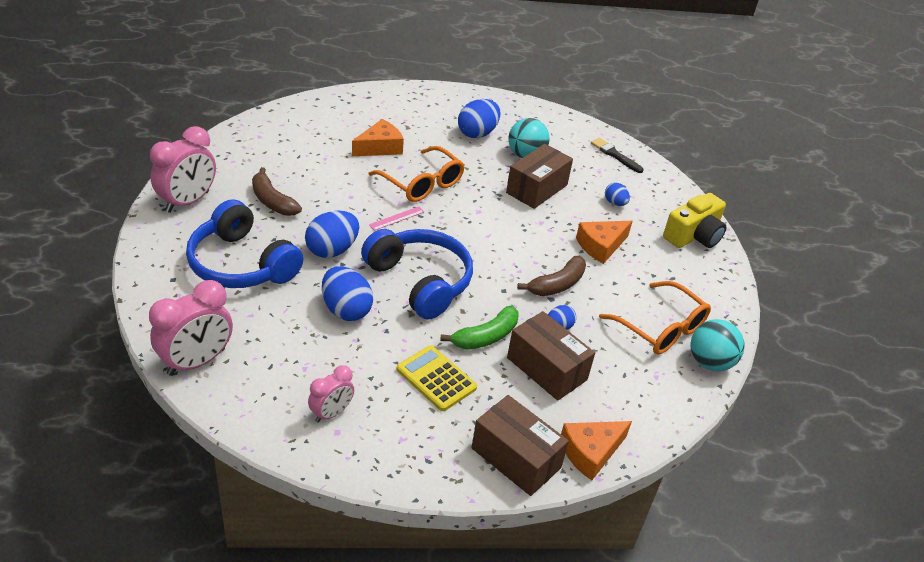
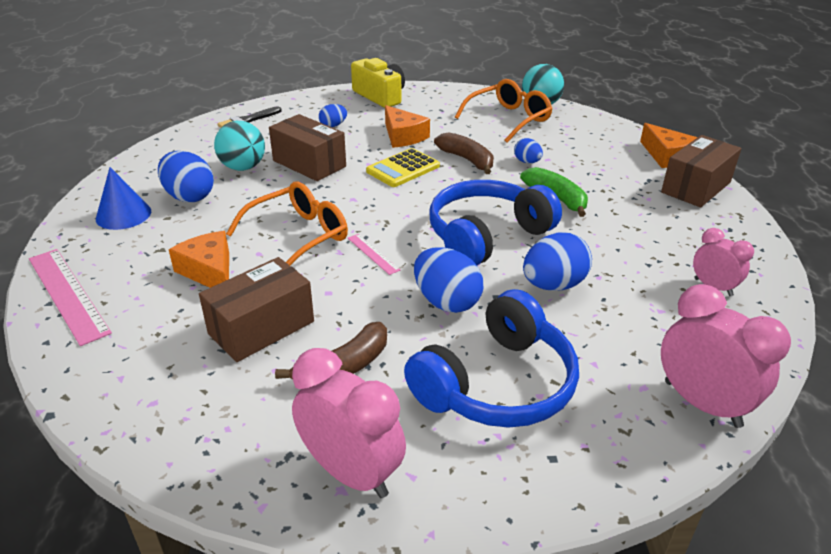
camera: 85 degrees left, 5 degrees down
(360, 99) = (67, 294): none -> pink ruler
(436, 378) = (627, 225): yellow calculator -> yellow calculator (403, 169)
(451, 109) = (123, 215): none -> blue cone
(546, 369) = (583, 170): brown box -> brown box (261, 327)

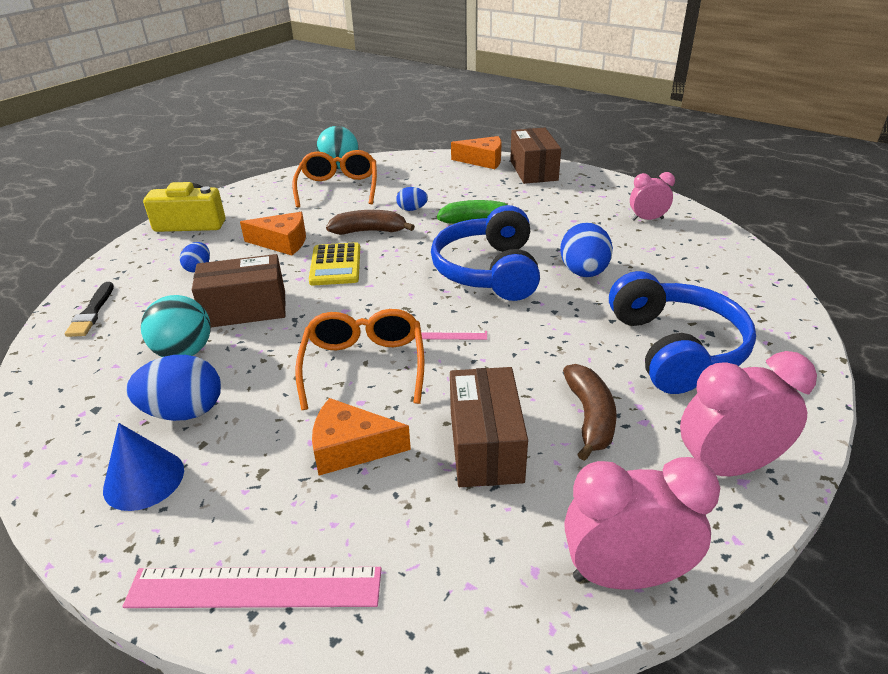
camera: 50 degrees left, 0 degrees up
(446, 302) = (555, 327): blue egg -> none
(702, 404) = (756, 279): pink clock -> pink clock (624, 575)

